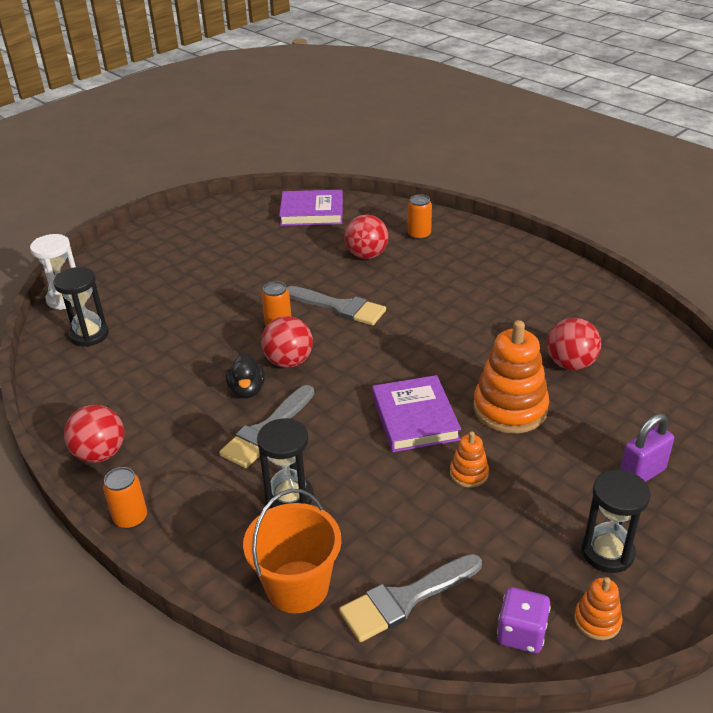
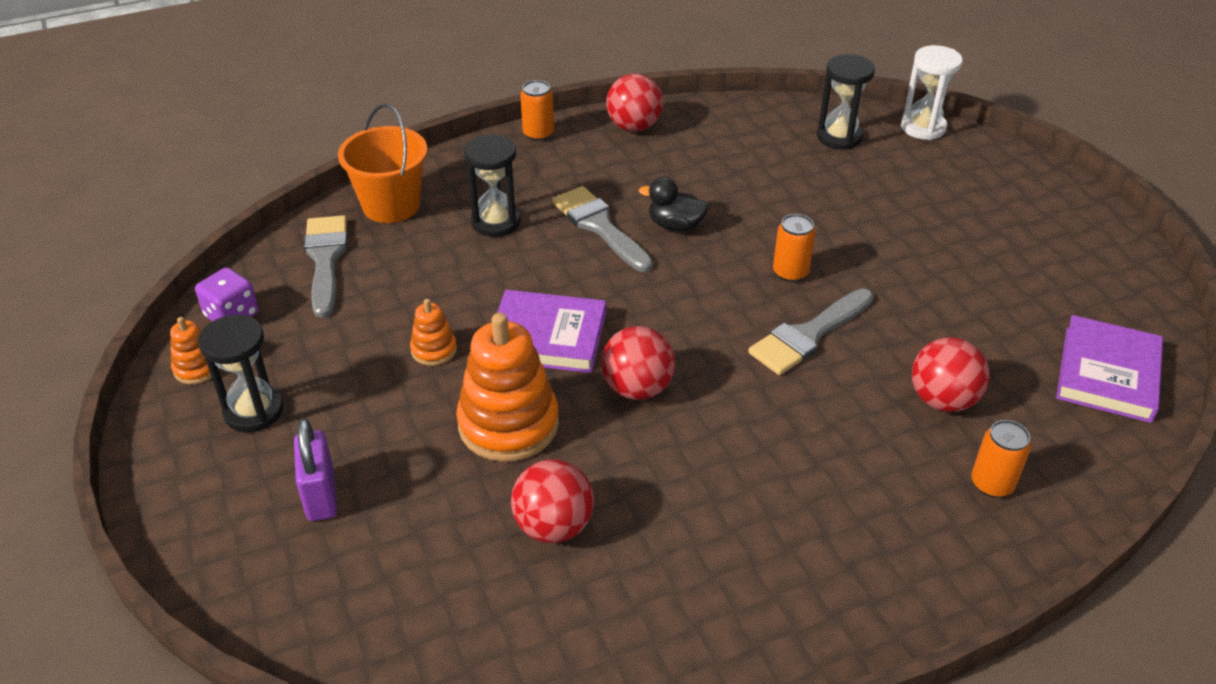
camera: 110 degrees right, 5 degrees up
(289, 362) = (710, 265): red ball -> red ball (637, 388)

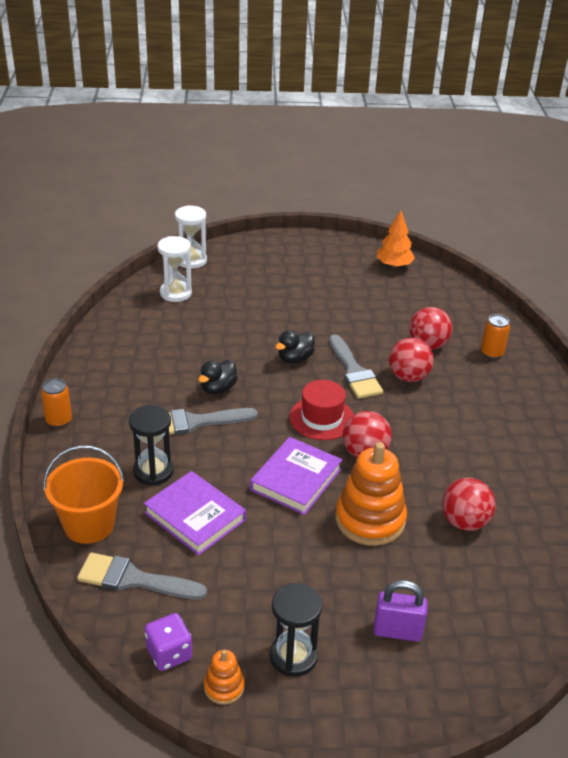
camera: 70 degrees left, 5 degrees down
(434, 350) = (278, 539): orange stacking toy -> none
(634, 127) = (90, 372): red ball -> red ball (408, 377)
(682, 329) = (322, 418): none -> red hat
(790, 272) = (295, 358): orange can -> black duck
(839, 137) = (176, 293): black hourglass -> white hourglass
(1107, 374) = (433, 289): purple book -> purple book (195, 516)
(1125, 314) = (394, 265): none -> orange tree

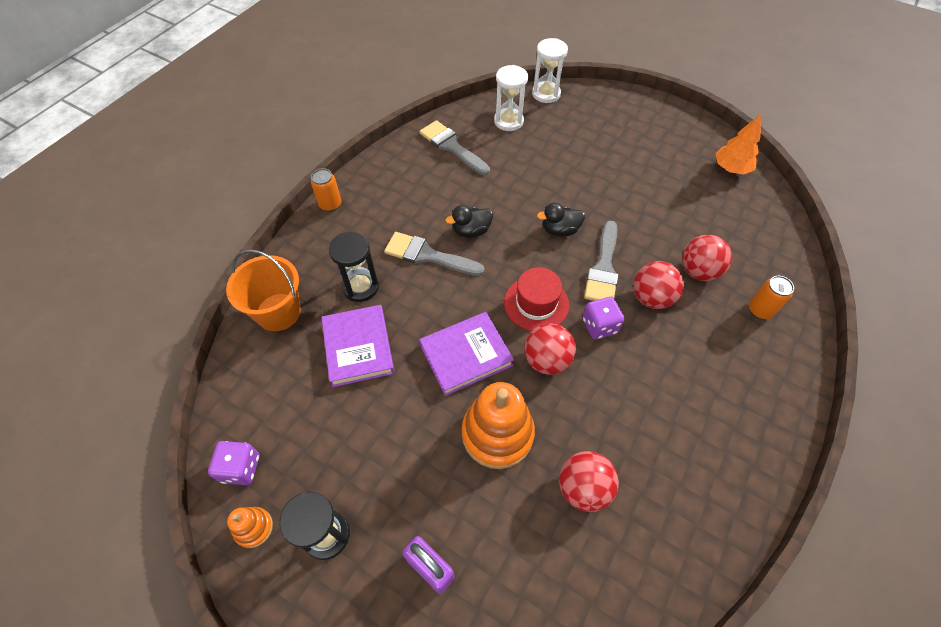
camera: 35 degrees right, 20 degrees up
(134, 579) = (270, 382): grey brush -> grey brush (452, 147)
(385, 412) = (599, 326): none -> purple dice

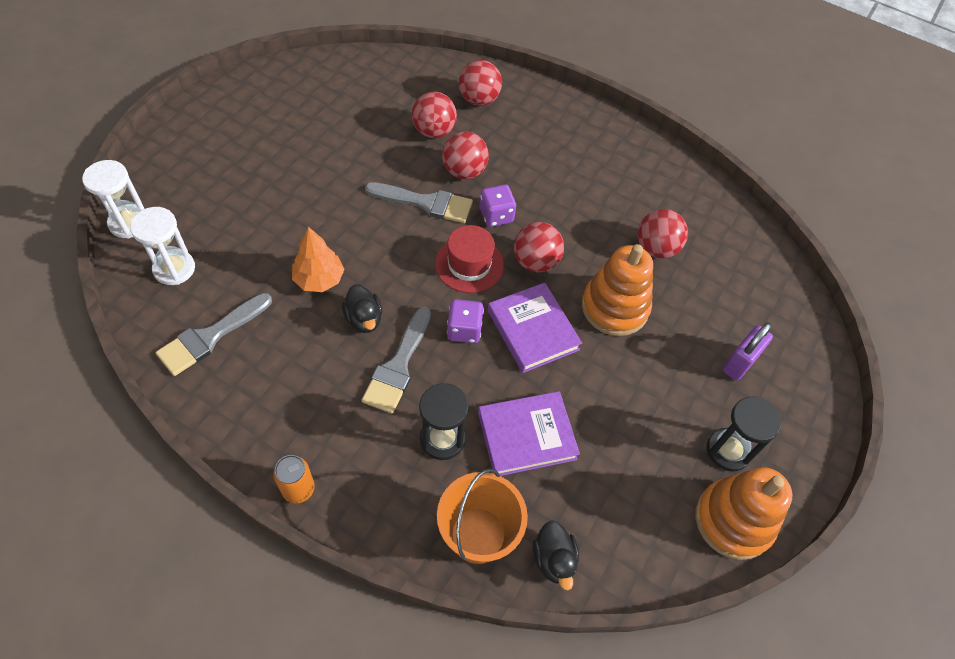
camera: 95 degrees left, 0 degrees up
(241, 468) = (677, 545): purple dice -> purple dice (464, 330)
(254, 528) = (733, 520): orange stacking toy -> orange stacking toy, size x2.06
(560, 230) = (371, 234): black duck -> black duck (553, 559)
(731, 168) = (300, 79): orange tree -> orange tree (319, 279)
(760, 310) = (479, 99): orange can -> red ball

